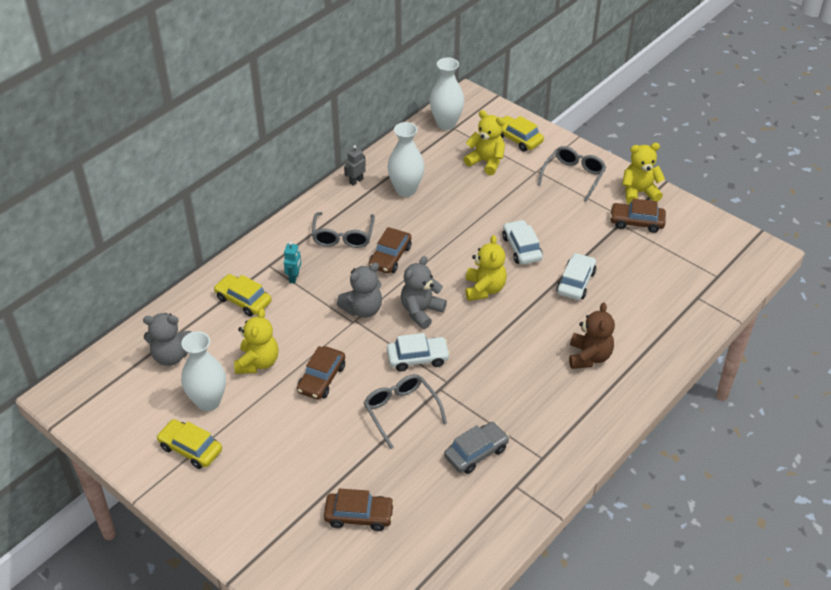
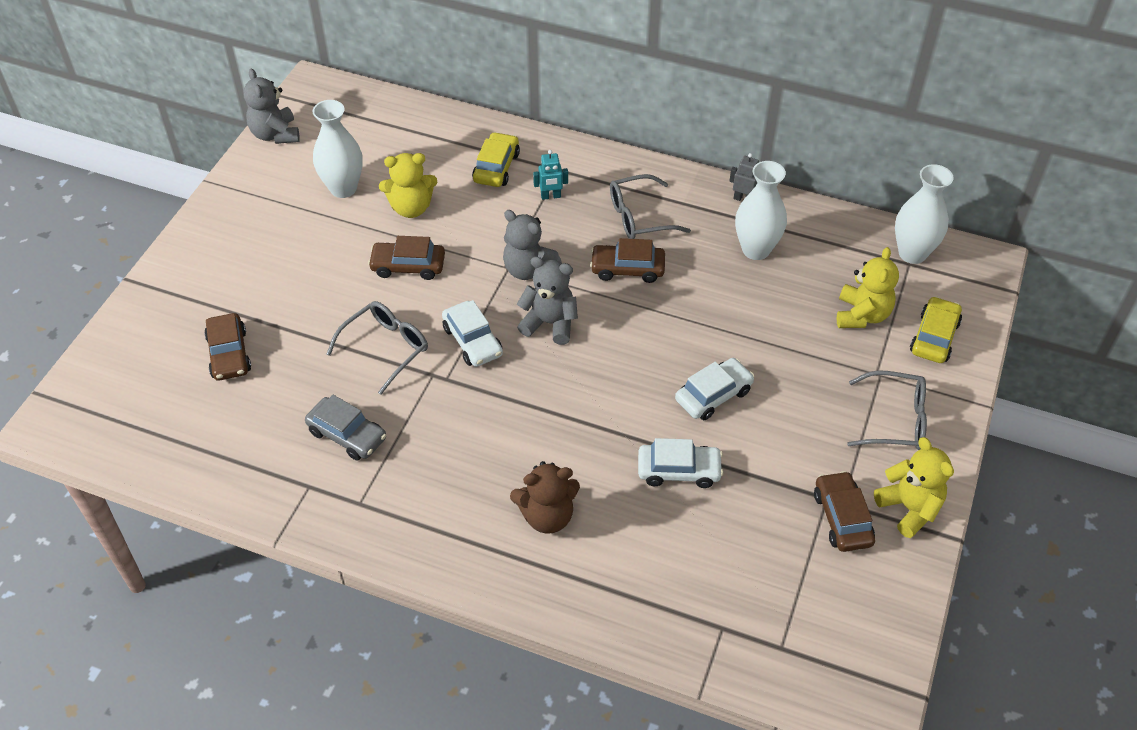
camera: 70 degrees right, 5 degrees up
(171, 356) = (394, 141): grey teddy bear -> grey teddy bear (275, 134)
(190, 449) = (278, 196): yellow car -> none
(484, 289) = (617, 375): yellow teddy bear -> none

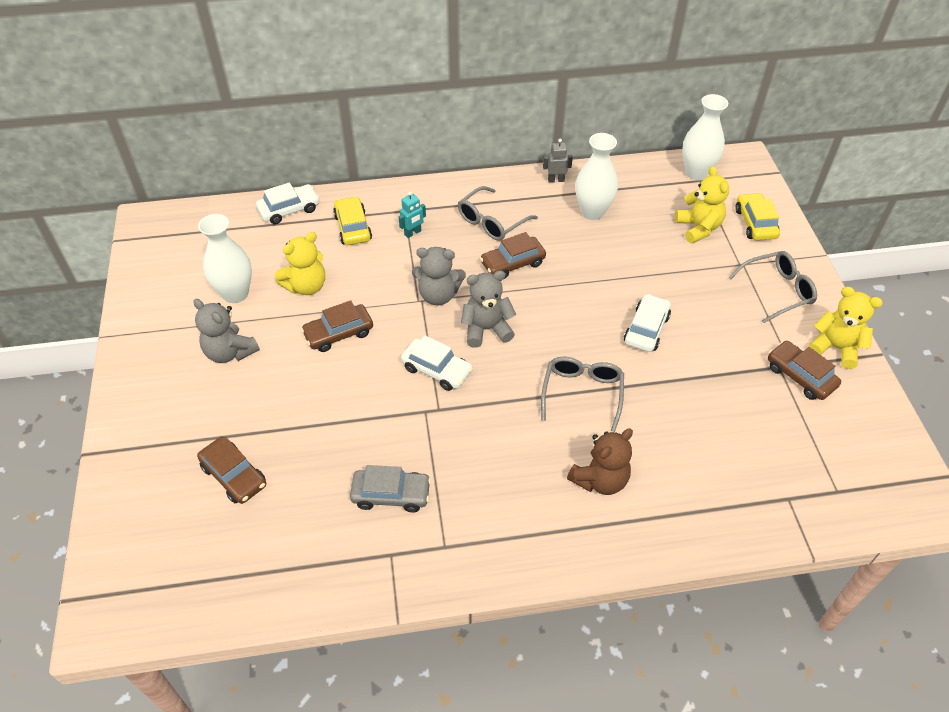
camera: 30 degrees left, 0 degrees up
(275, 134) = (141, 273): grey teddy bear -> grey teddy bear (230, 352)
(385, 349) = (370, 408): grey glasses -> grey glasses (582, 394)
(679, 470) = (666, 396): white car -> white car (289, 209)

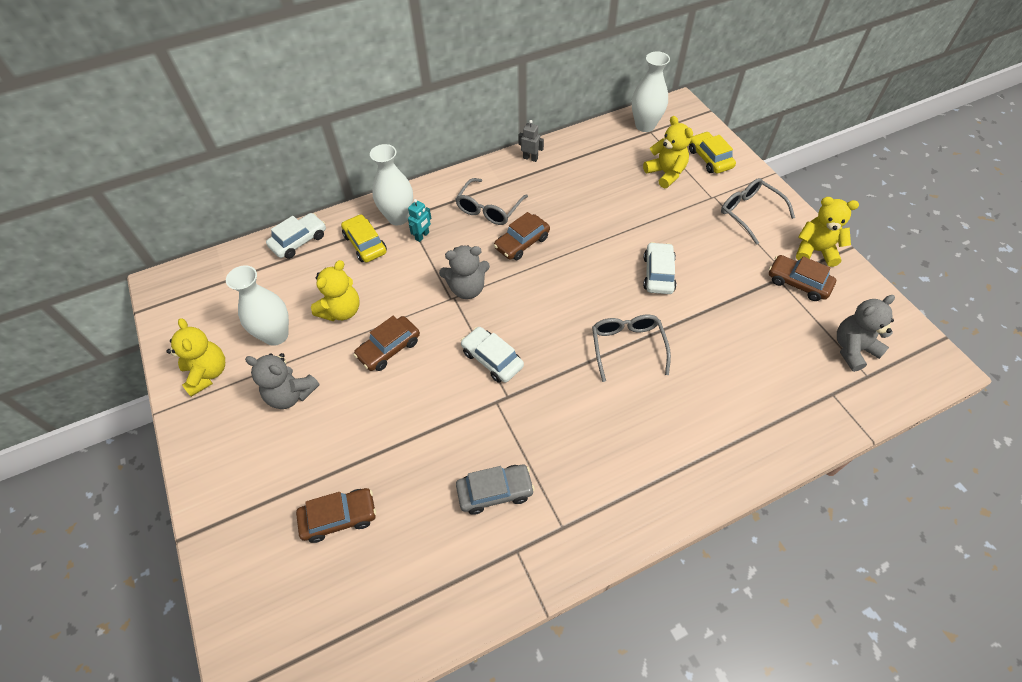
camera: 15 degrees left, 5 degrees up
(160, 313) = (207, 373): none -> yellow teddy bear
(234, 476) = (339, 517): brown car -> brown car turned 45 degrees counterclockwise
(437, 370) = (492, 359): white car -> white car turned 150 degrees counterclockwise
(486, 329) = (522, 309): grey teddy bear -> grey teddy bear (853, 349)
(556, 180) = (530, 158): grey robot -> grey robot turned 45 degrees clockwise
(592, 212) = (572, 180): white vase -> white vase (398, 217)
(600, 480) = (673, 422): brown teddy bear -> none
(776, 291) = (750, 213): grey glasses -> grey glasses turned 90 degrees counterclockwise

